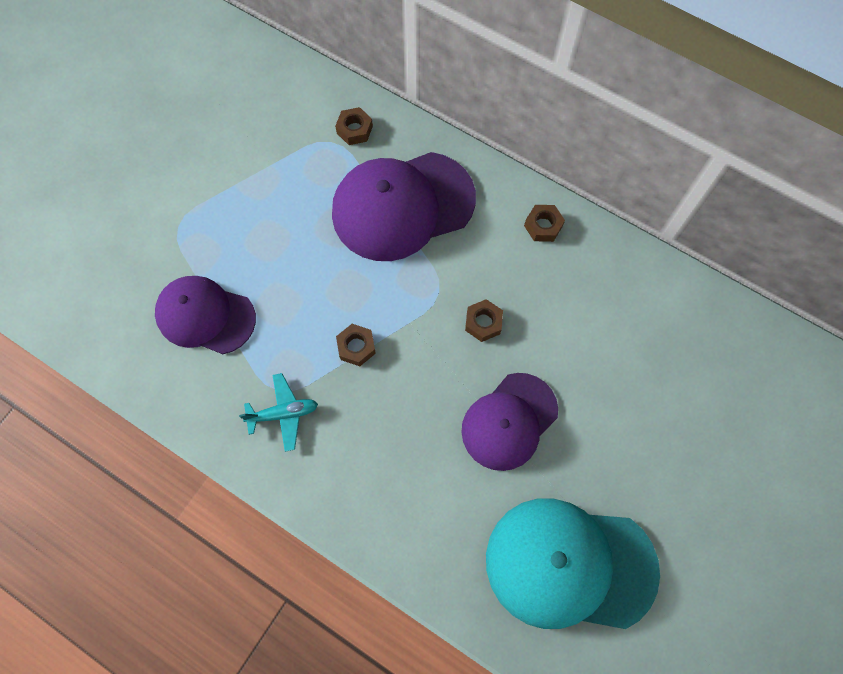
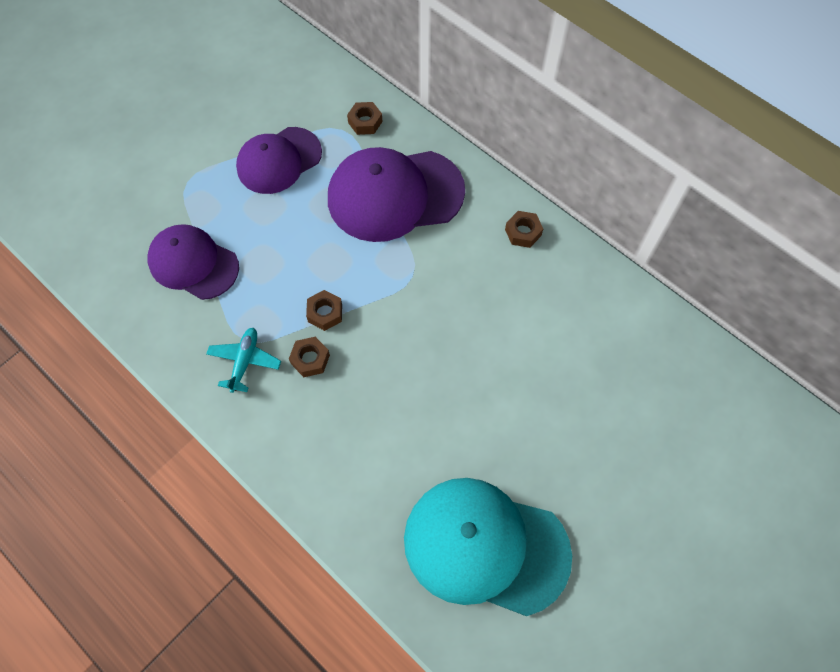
camera: 10 degrees right, 5 degrees down
(283, 414) = (245, 361): turquoise plane -> turquoise plane turned 75 degrees counterclockwise
(483, 323) = (448, 310): brown nut -> brown nut (310, 359)
(509, 421) = (454, 403): purple cap -> purple cap (279, 160)

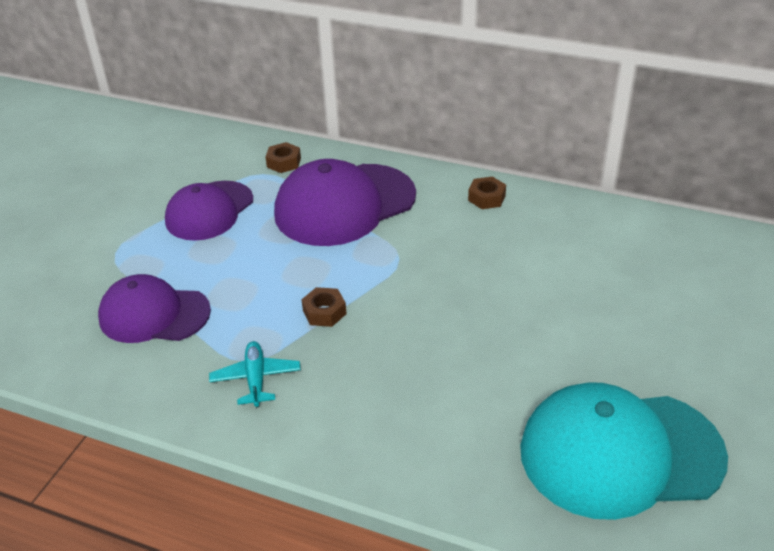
camera: 20 degrees left, 25 degrees down
(310, 359) = (329, 354): brown nut -> none

